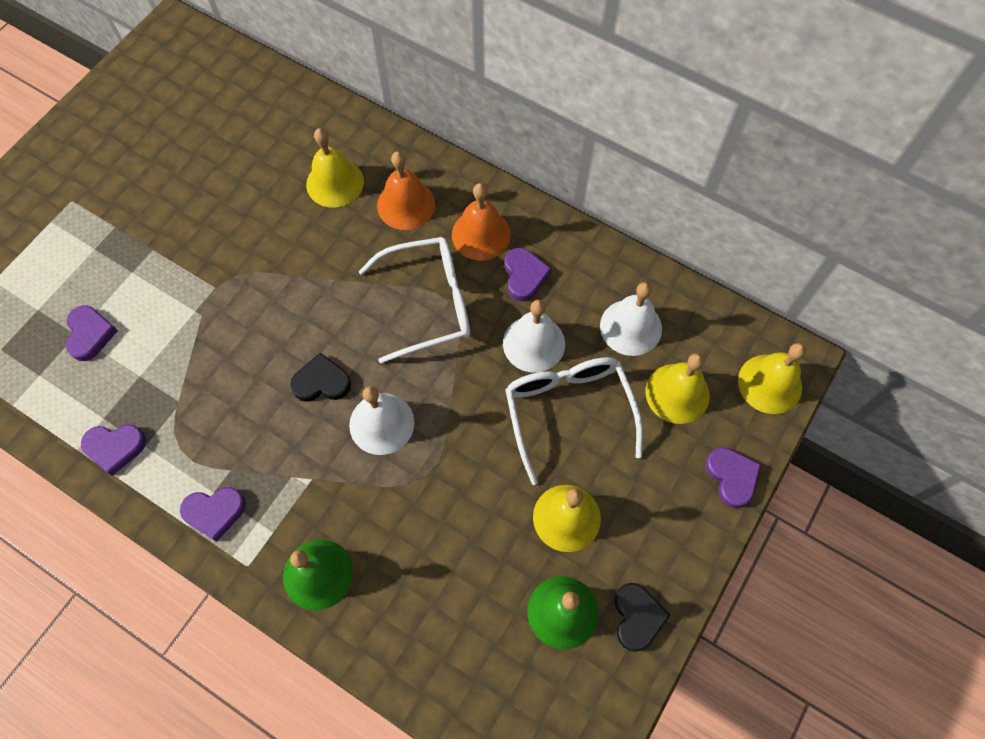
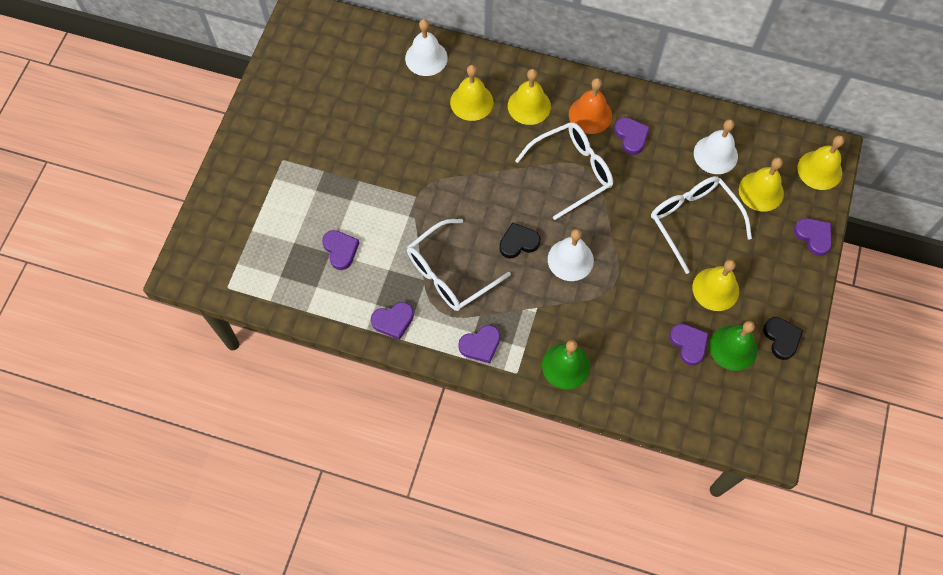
camera: 15 degrees left, 0 degrees up
(215, 401) = (449, 273): none -> white glasses
(406, 204) = (529, 106): orange bell -> yellow bell
(500, 589) = (689, 344): none -> purple heart
(534, 343) = (654, 181): white bell -> white bell (426, 58)

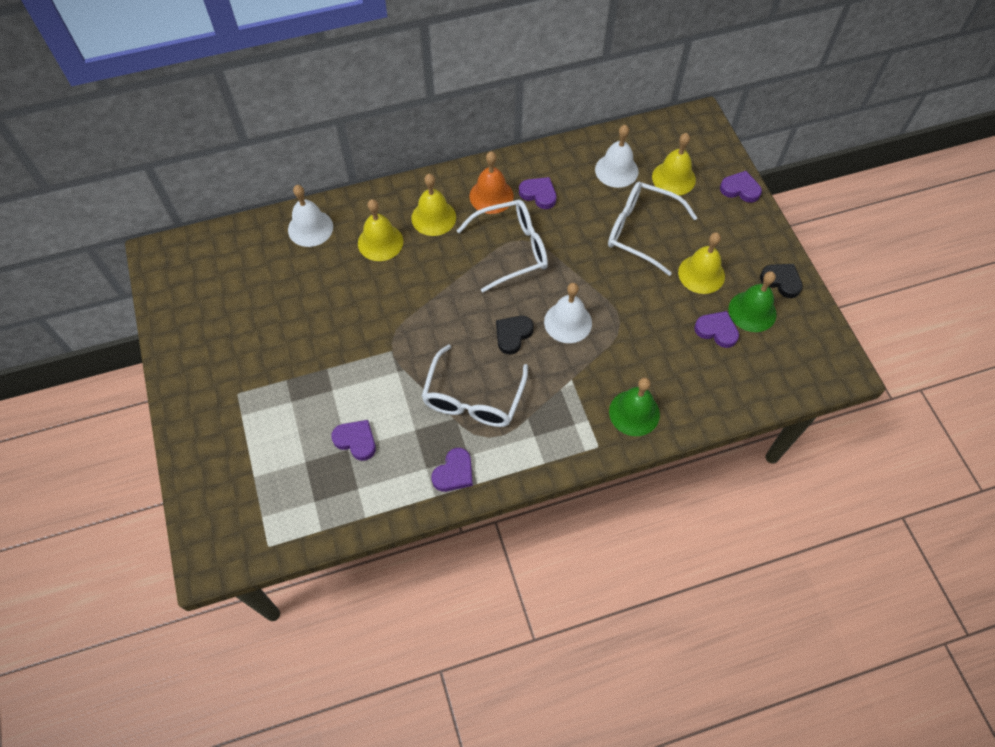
camera: 35 degrees left, 5 degrees down
(480, 345) = (548, 443): purple heart -> none
(572, 171) = (512, 249): white glasses -> white glasses turned 45 degrees clockwise
(819, 170) = (703, 137): yellow bell -> none

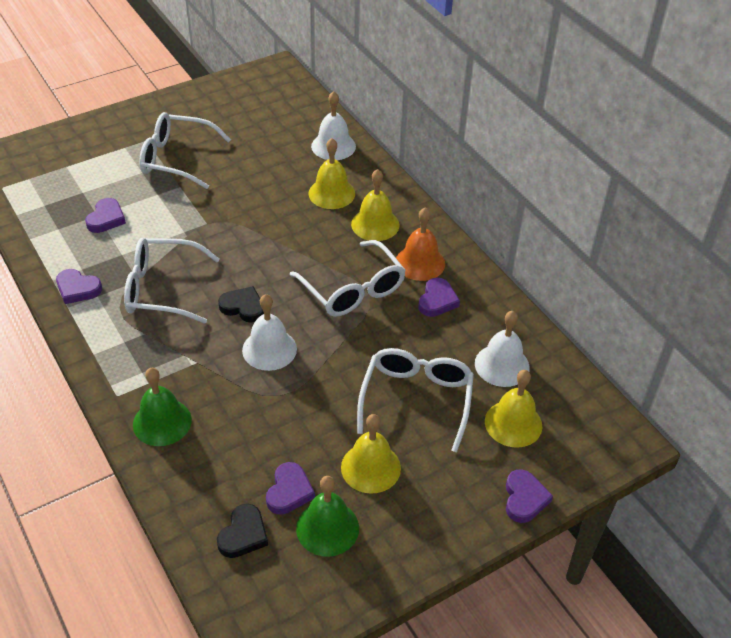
camera: 75 degrees right, 15 degrees down
(280, 367) = (176, 158): none -> white glasses
(781, 281) = (385, 559): black heart -> black heart (243, 534)

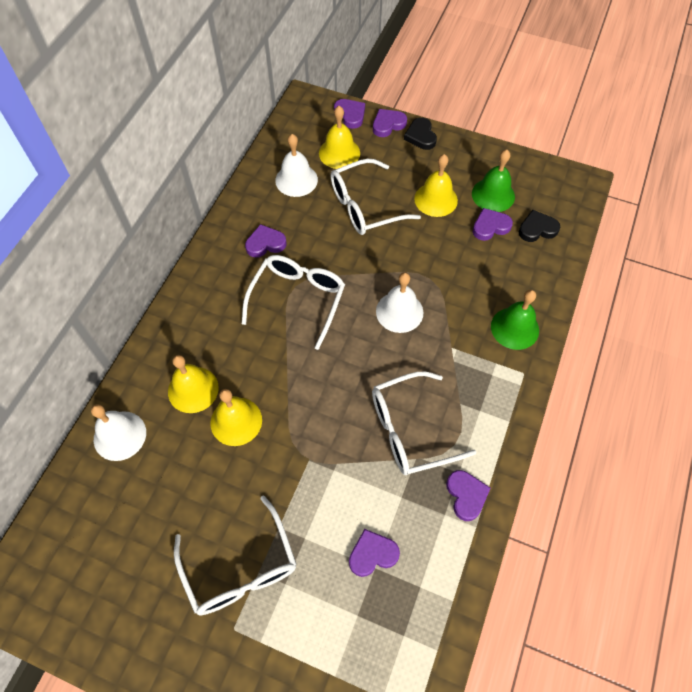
camera: 125 degrees left, 15 degrees up
(161, 289) = (409, 430): white glasses -> white glasses turned 105 degrees clockwise
(243, 307) = (376, 357): black heart -> black heart (420, 136)
(375, 224) = (210, 331): yellow bell -> yellow bell (236, 421)
(420, 262) = (233, 276): orange bell -> none
(570, 471) = (350, 115): none -> purple heart

